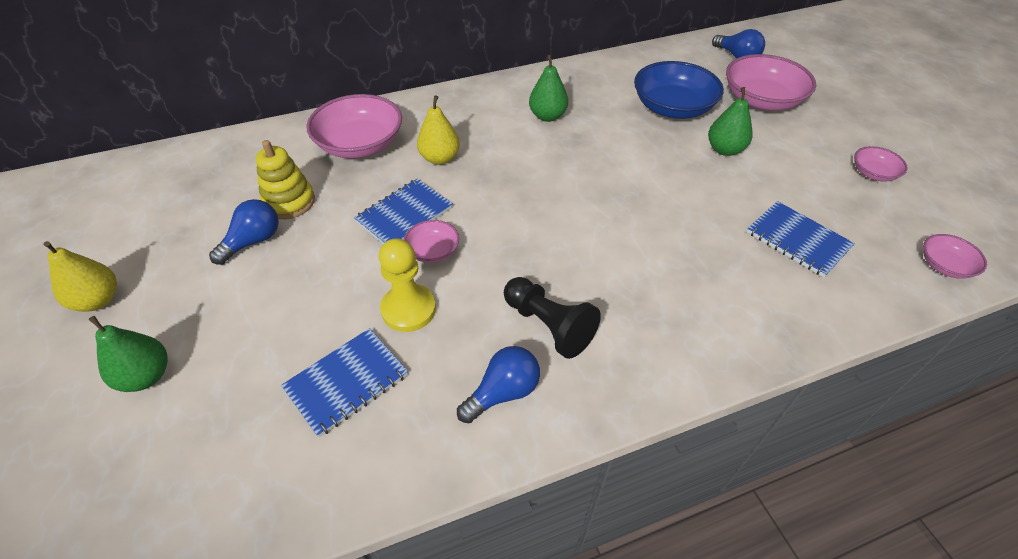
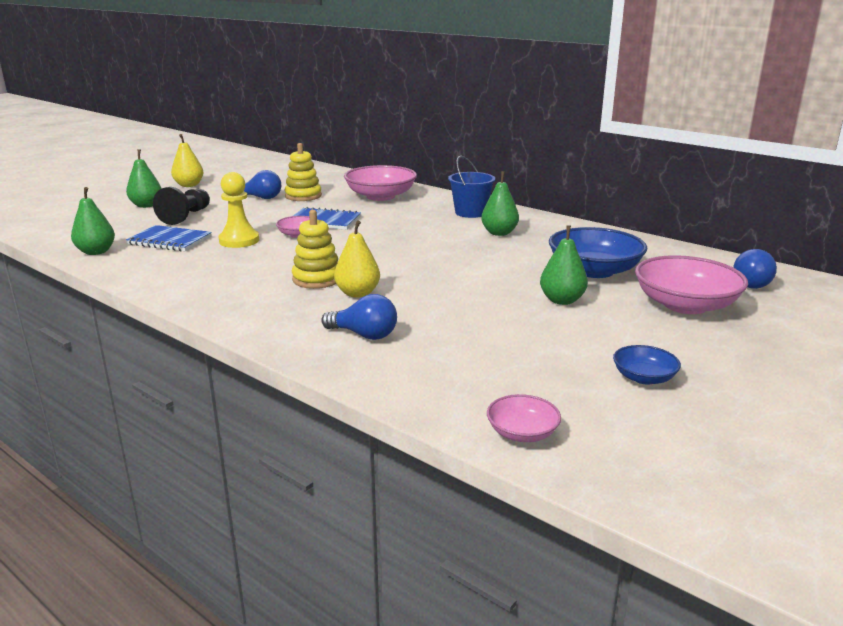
camera: 60 degrees right, 25 degrees down
(320, 486) = (96, 252): none -> green pear
(440, 158) = (396, 216): yellow pear -> yellow pear (357, 293)
(475, 109) = (470, 213): none -> blue bucket
(503, 392) = (188, 276): blue light bulb -> blue light bulb (364, 335)
(548, 325) = (258, 277): black pawn -> black pawn (186, 216)
(586, 279) = (317, 279): none -> yellow stacking toy
(797, 240) = (464, 349): blue notebook -> none
(873, 173) = (644, 377): pink bowl -> blue bowl

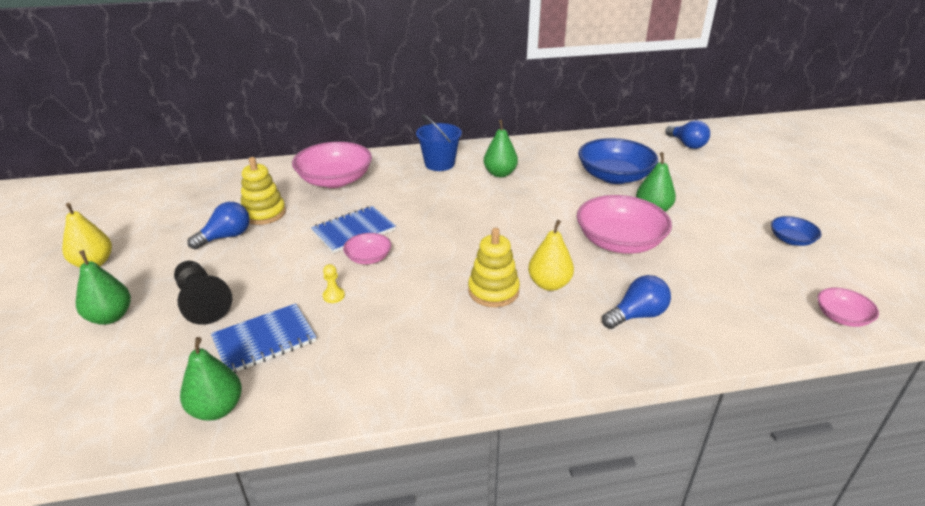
camera: 50 degrees left, 10 degrees up
(239, 240) = (333, 296): yellow pawn -> yellow pawn, size x0.46
(685, 305) = (699, 177): pink bowl -> pink bowl (619, 242)

